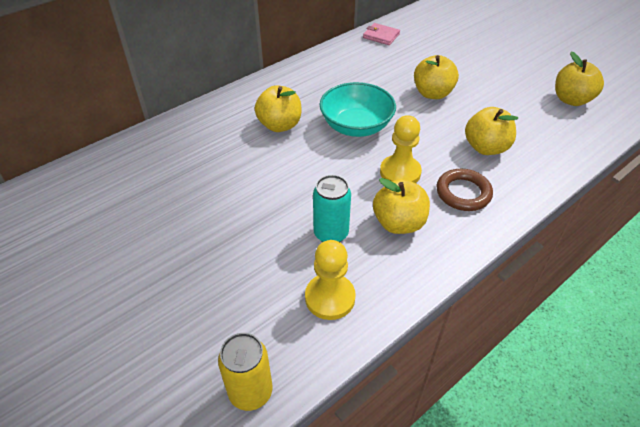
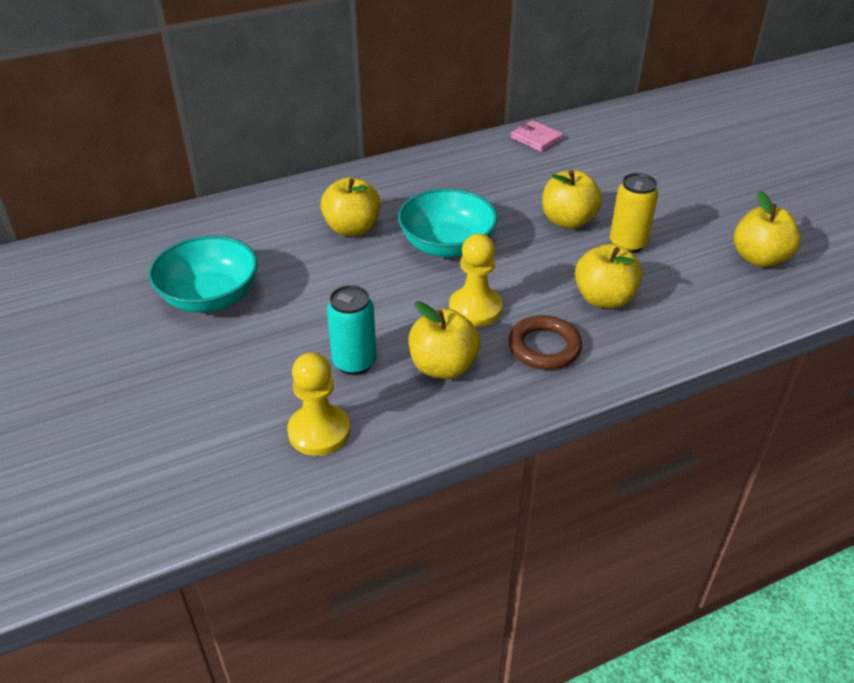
camera: 15 degrees right, 5 degrees down
(192, 201) = (210, 297): none -> turquoise bowl
(250, 392) = (185, 508): yellow can -> yellow can (627, 244)

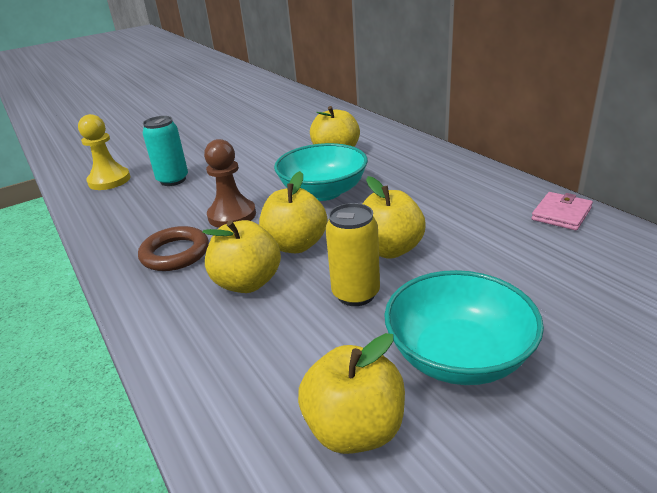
camera: 85 degrees right, 10 degrees down
(210, 297) = (246, 129): turquoise bowl -> turquoise bowl (458, 356)
(443, 366) = (160, 211): yellow apple -> yellow apple (295, 245)
(475, 309) = (232, 215): yellow pawn -> brown pawn

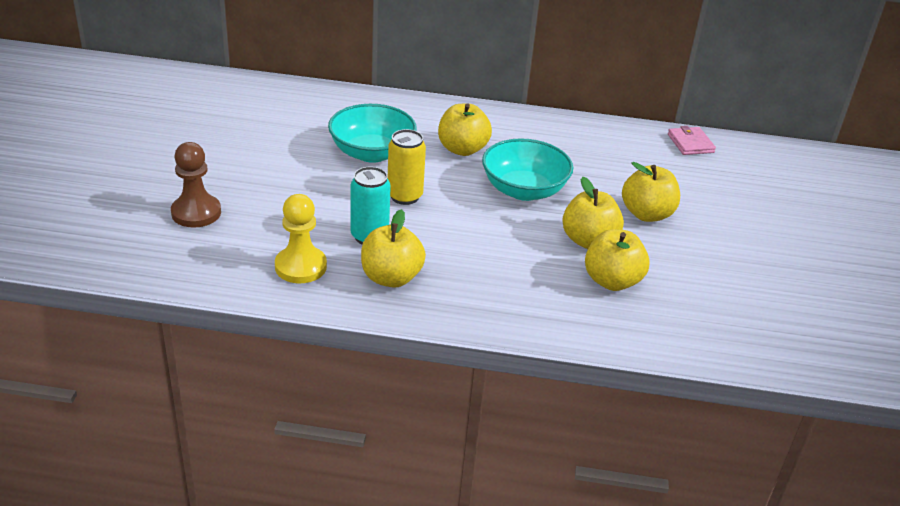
camera: 55 degrees left, 5 degrees up
(175, 253) = (522, 291): brown ring -> none
(232, 215) = (497, 242): brown pawn -> brown pawn (196, 213)
(355, 429) = (795, 314): yellow apple -> yellow apple (391, 278)
(356, 294) = (680, 252): yellow can -> yellow can (404, 196)
(458, 356) = (776, 256): turquoise bowl -> turquoise bowl (372, 153)

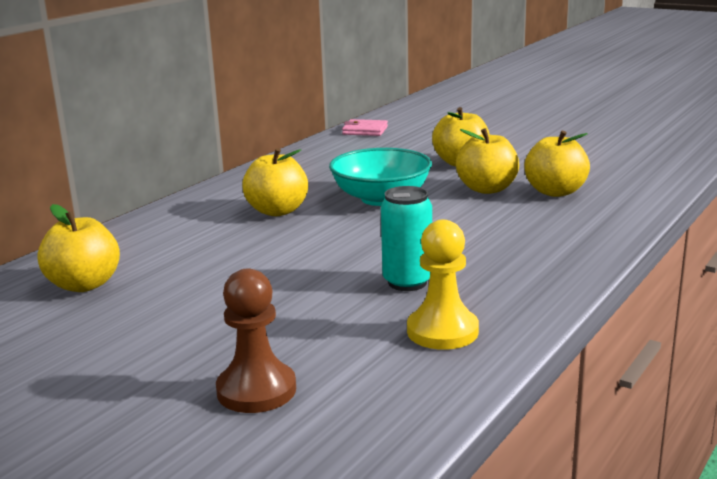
camera: 60 degrees left, 15 degrees down
(372, 153) = (232, 255): turquoise bowl -> none
(391, 278) = (496, 283): yellow apple -> yellow apple (84, 285)
(404, 196) = (342, 252): yellow can -> none

